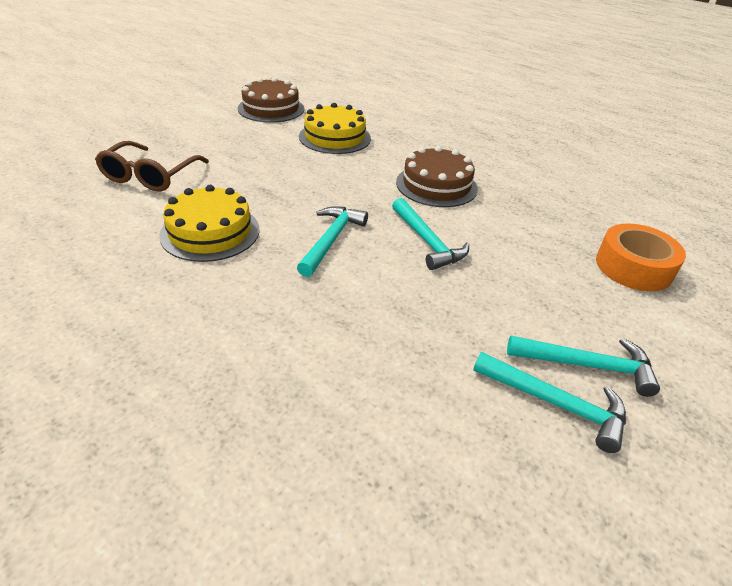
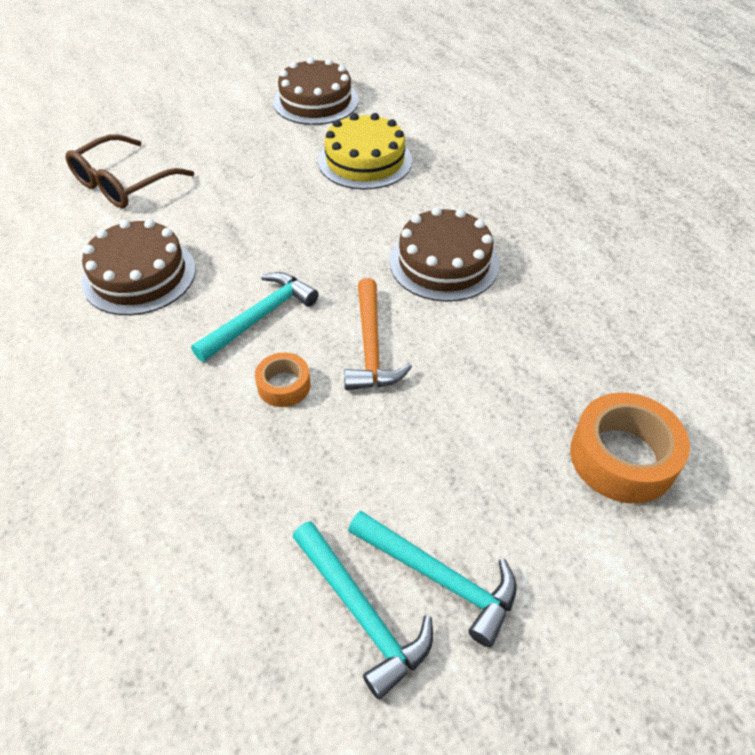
camera: 25 degrees right, 10 degrees up
(210, 232) = (139, 275): yellow cake -> brown cake
(383, 278) = (284, 385): none -> orange tape
(427, 241) = (371, 346): turquoise hammer -> orange hammer

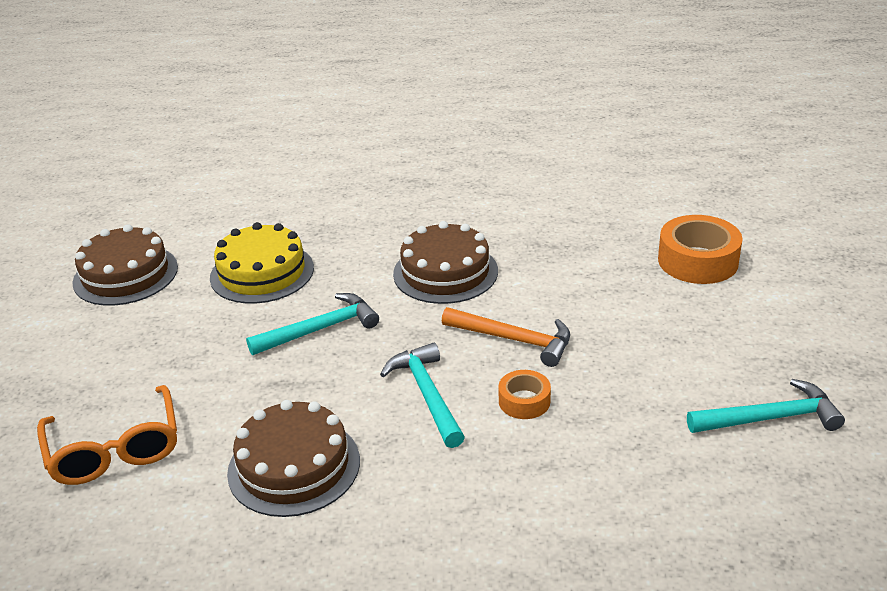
camera: 60 degrees left, 15 degrees down
(123, 183) = (115, 449): brown glasses -> orange glasses
(439, 578) = (757, 372): turquoise hammer -> turquoise hammer (320, 329)

